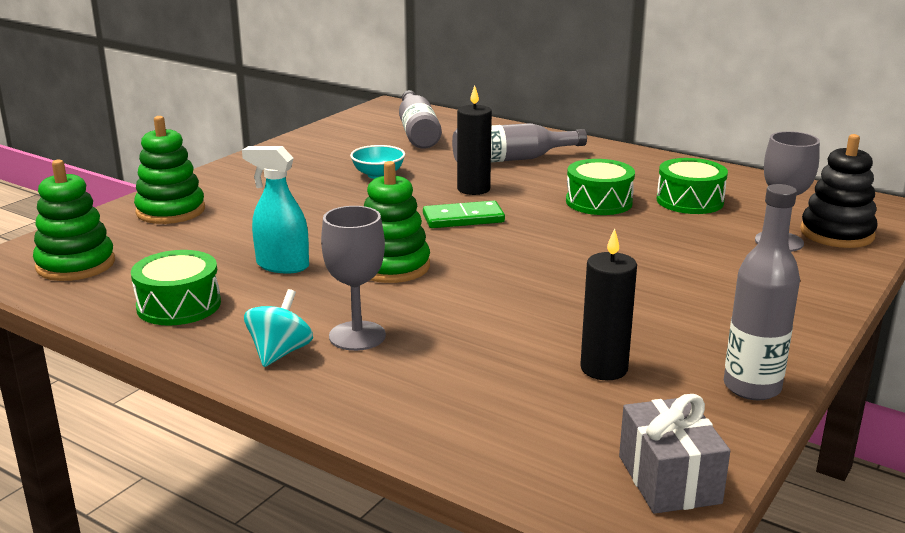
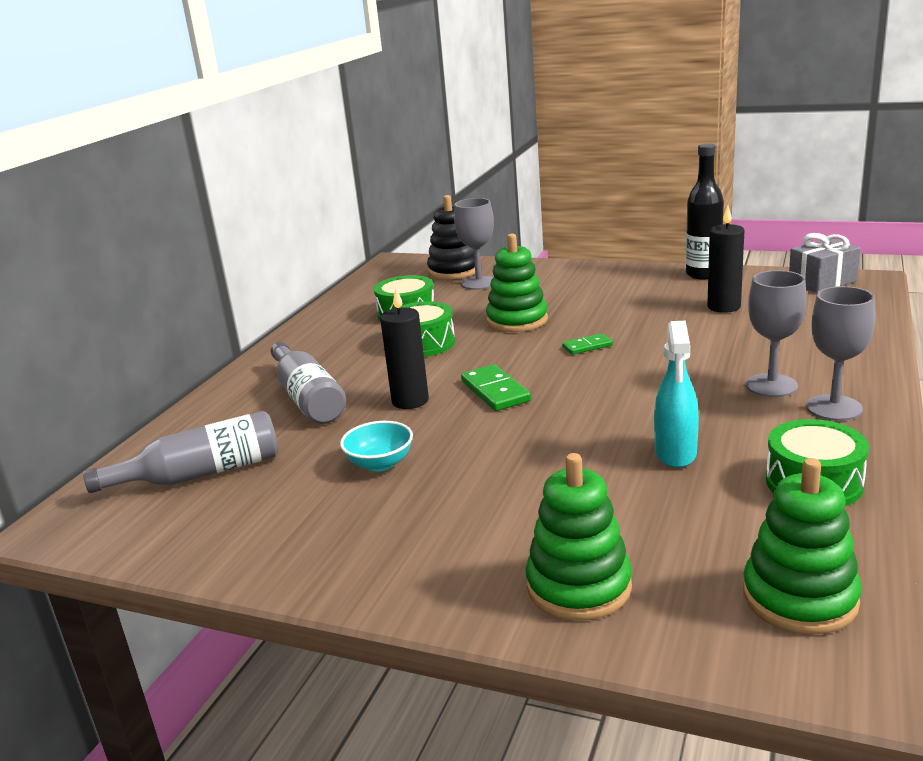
camera: 100 degrees left, 0 degrees up
(280, 353) = (834, 408): turquoise spinning top -> grey goblet
(392, 266) = (631, 400): green stacking toy -> green stacking toy (517, 320)
(534, 268) = (587, 346): none -> green domino
(752, 387) = (703, 274): grey bottle -> black bottle

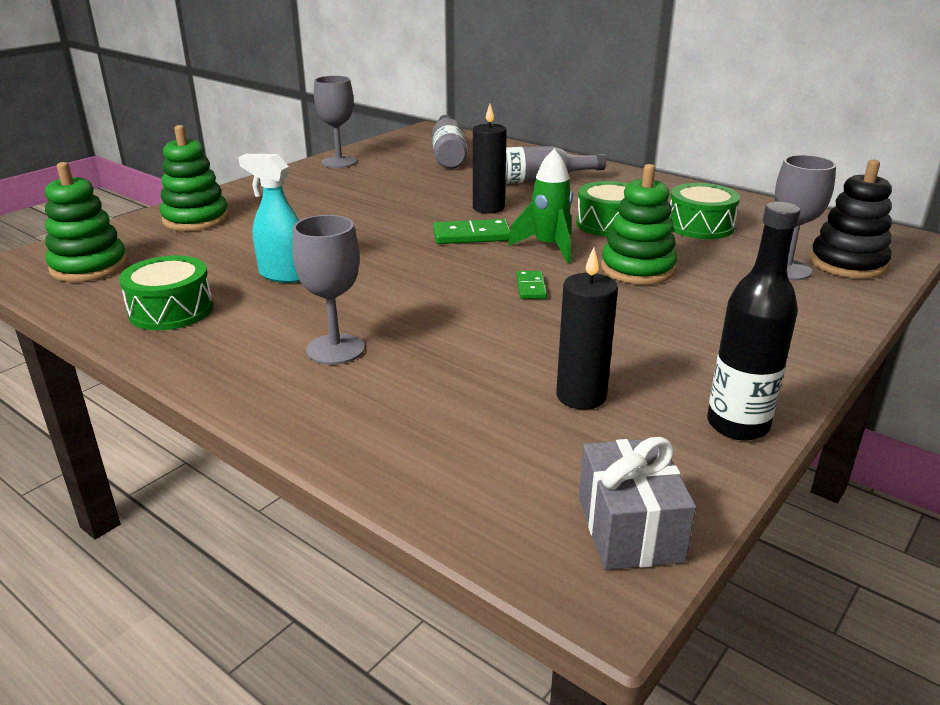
camera: 105 degrees right, 5 degrees up
(380, 463) = (401, 192): turquoise bowl -> none
(497, 355) = (548, 247): none -> green rocket
(834, 408) = (253, 363): grey goblet -> grey goblet (339, 162)

